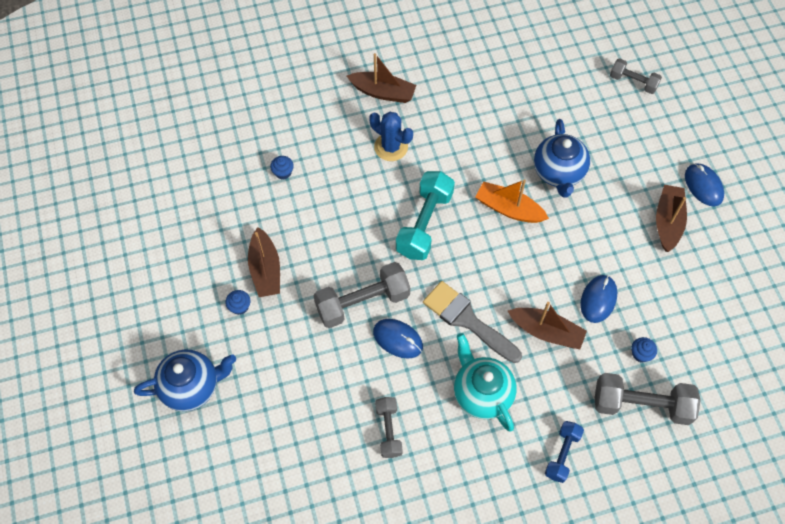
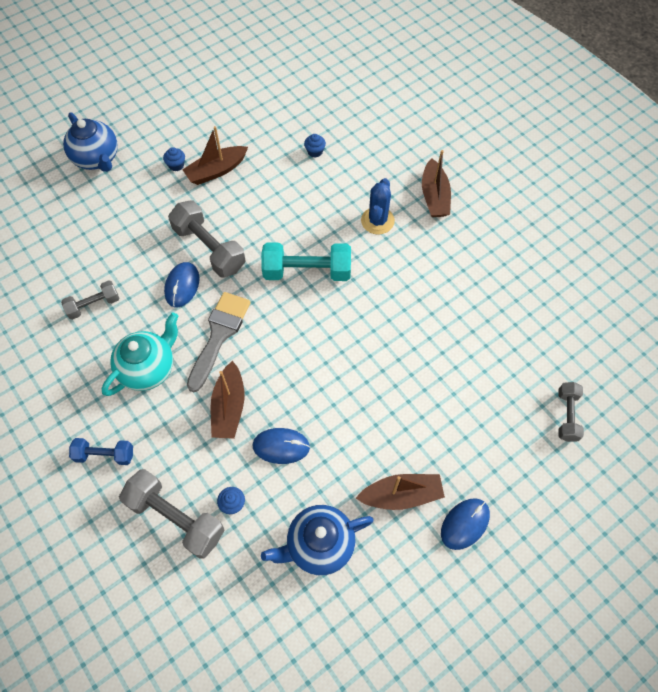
camera: 70 degrees right, 0 degrees up
(509, 209) = (352, 337): orange boat -> none
(558, 173) = (414, 371): blue teapot -> blue teapot (319, 545)
(641, 405) = (176, 518): grey dumbbell -> grey dumbbell turned 45 degrees counterclockwise

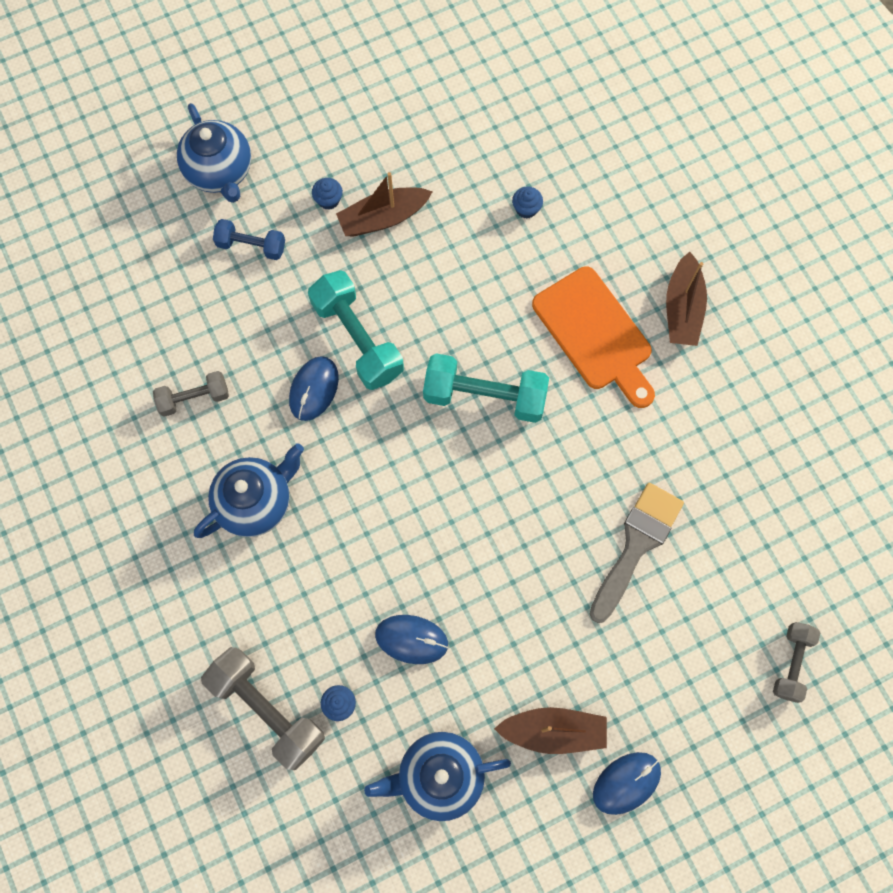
camera: 10 degrees right, 10 degrees up
(105, 455) = (188, 611): blue dumbbell -> blue dumbbell (251, 246)
(148, 368) = (256, 502): turquoise teapot -> blue teapot
(209, 248) = (357, 339): grey dumbbell -> turquoise dumbbell
(219, 335) = (353, 470): grey brush -> grey brush (636, 545)
(229, 407) = (353, 574): brown boat -> none
(377, 221) = (595, 334): blue cactus -> orange cutting board

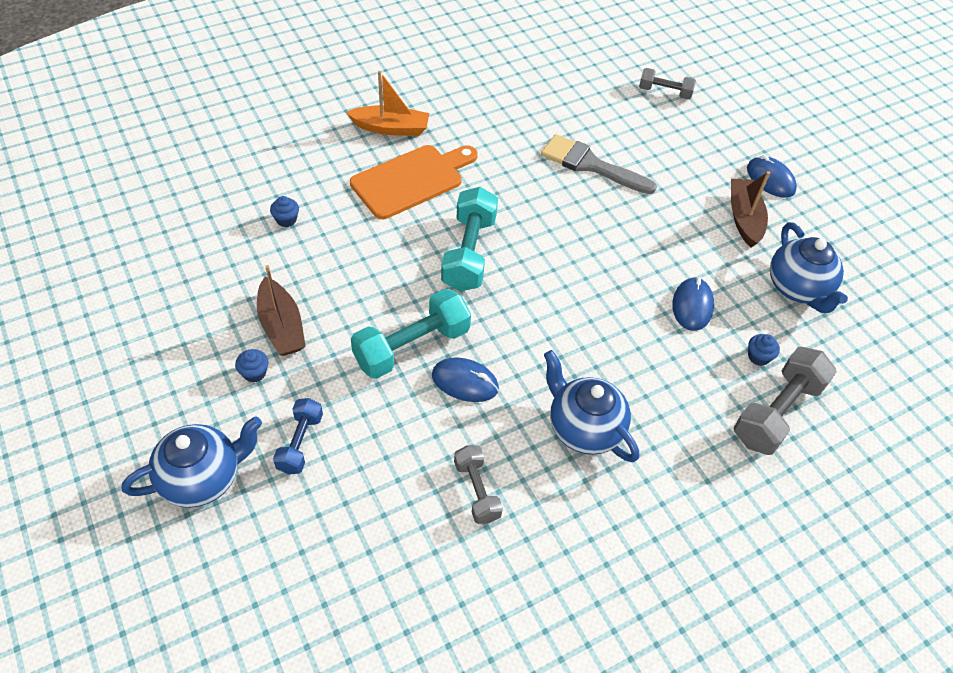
camera: 95 degrees left, 20 degrees down
(682, 308) = (391, 128): brown boat -> orange boat

